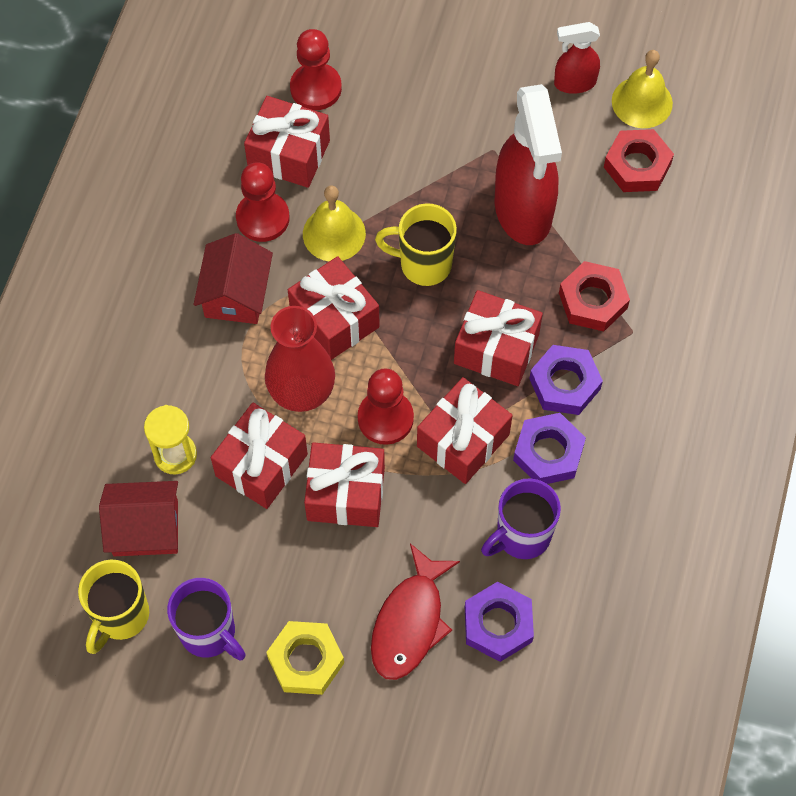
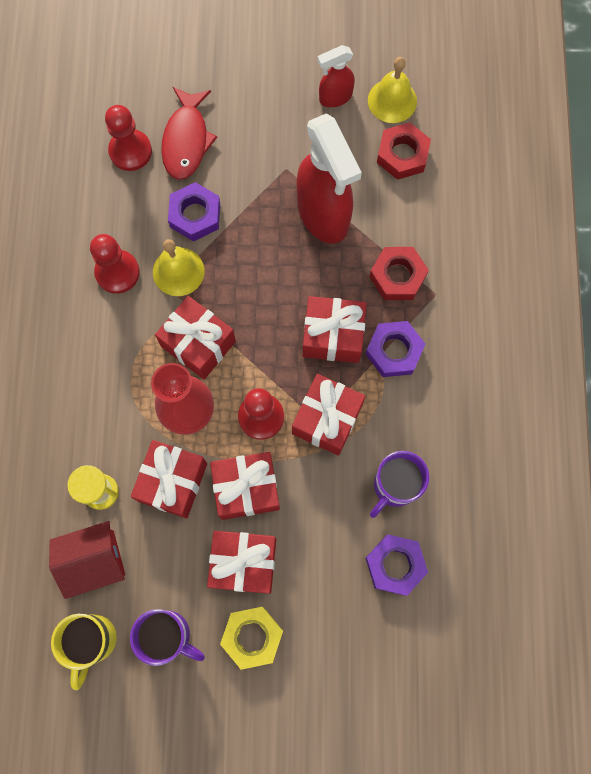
camera: 15 degrees left, 10 degrees up
(236, 294) = (113, 342): red house -> none
(289, 154) = (124, 213): red gift -> red gift (244, 563)
(410, 622) = (326, 582): red fish -> red fish (186, 140)
(423, 264) = (256, 279): yellow mug -> none
(548, 453) = (396, 412): purple nut -> purple nut (195, 215)

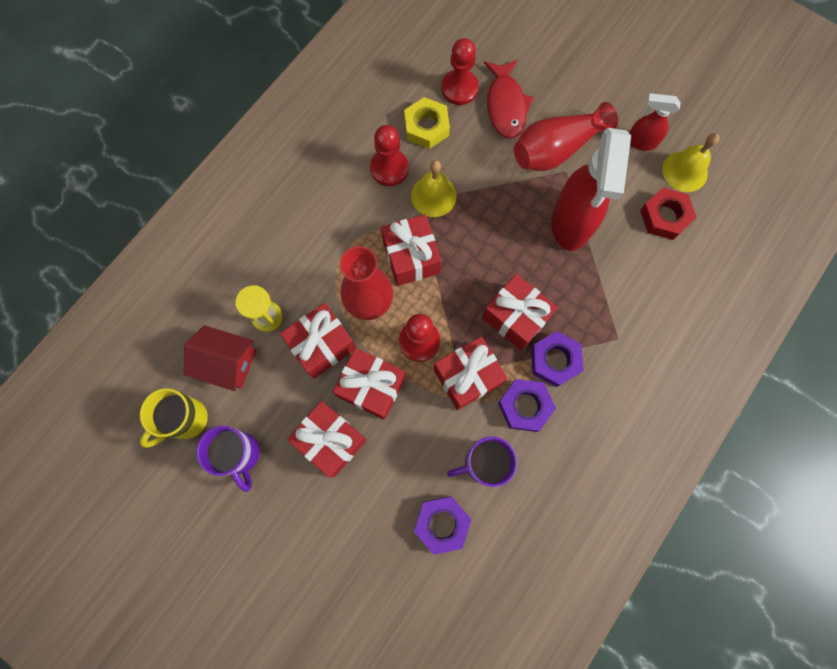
camera: 35 degrees right, 0 degrees up
(186, 140) = (506, 106): red fish -> red fish turned 45 degrees counterclockwise
(195, 215) = (474, 163): purple nut -> purple nut (525, 406)
(252, 636) = (298, 500): yellow nut -> yellow nut (426, 127)
(262, 153) = (556, 149): none -> red vase
(397, 276) = (597, 305): red nut -> none

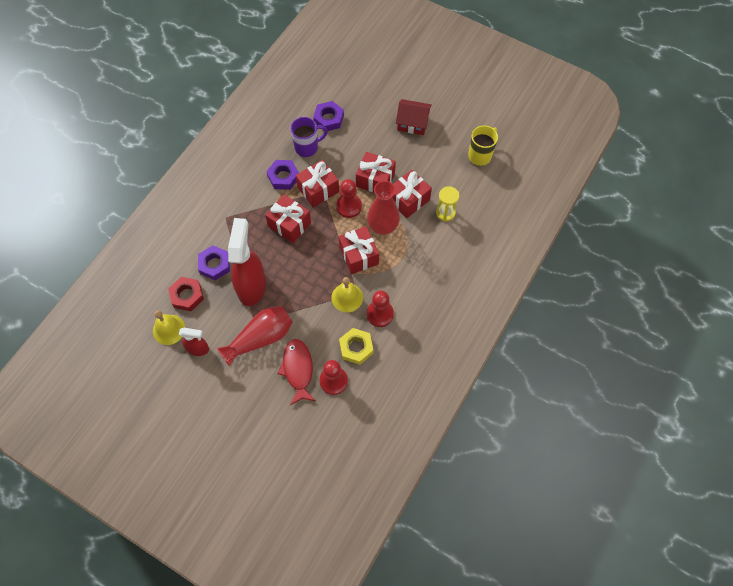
camera: 175 degrees right, 10 degrees down
(227, 362) = (464, 186): red house -> red house (412, 123)
(241, 454) = (445, 141): purple mug -> none
(331, 440) = (395, 152): red gift -> none
(554, 360) = (265, 202): purple nut -> purple nut (215, 265)

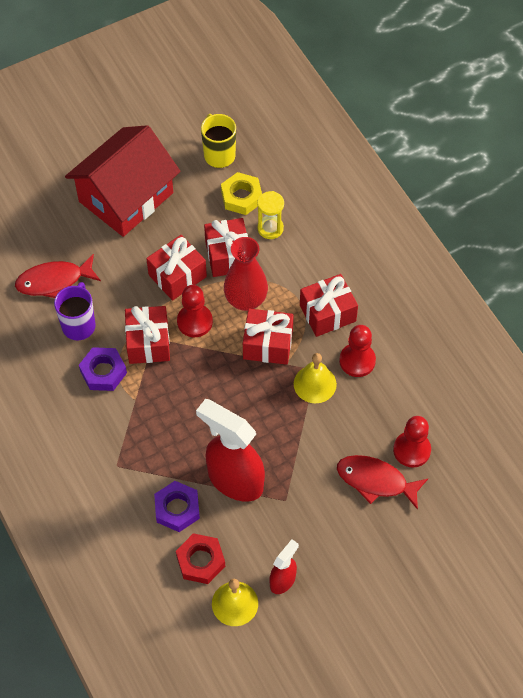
camera: 60 degrees left, 5 degrees down
(261, 338) = (311, 502): red vase -> none
(289, 224) = (176, 398): red gift -> red gift (327, 313)
(328, 119) = (54, 281): purple nut -> red fish
(356, 348) = (384, 406): yellow nut -> yellow nut (241, 197)
(412, 123) = (126, 197): red house -> red house, size x1.90

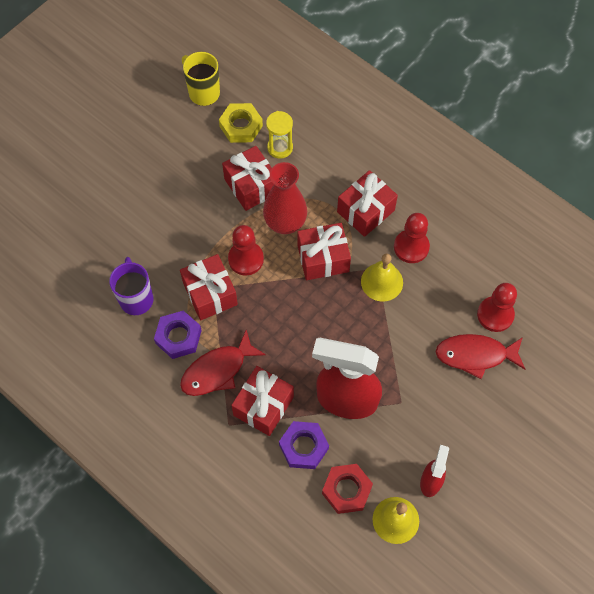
camera: 20 degrees left, 5 degrees up
(54, 281) = (94, 263): red fish -> red fish (217, 370)
(126, 197) = (131, 160): red house -> none
(177, 276) = (211, 220): red gift -> red gift (263, 406)

